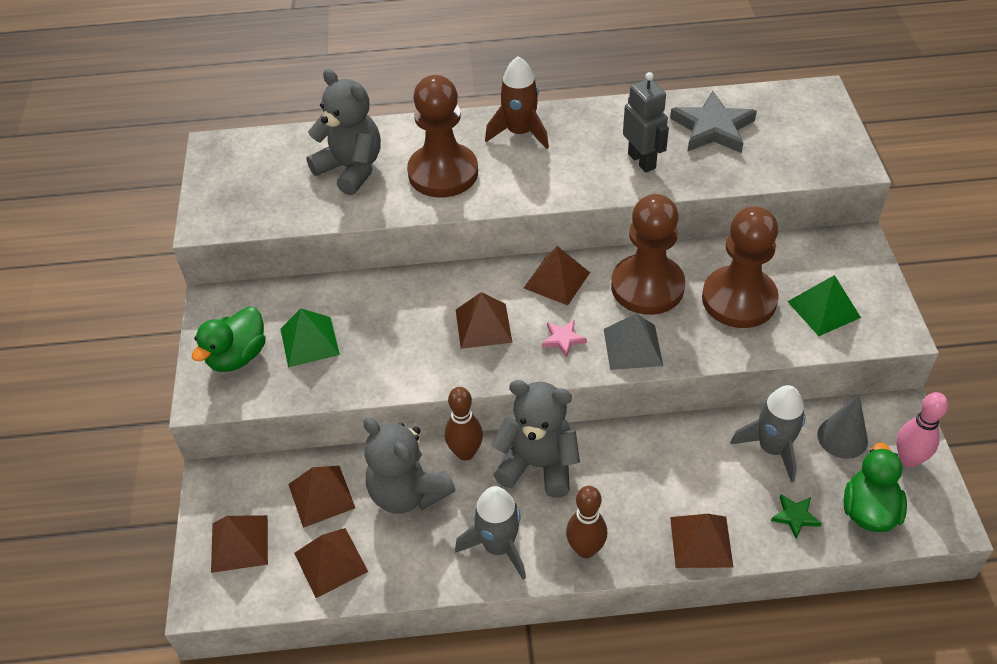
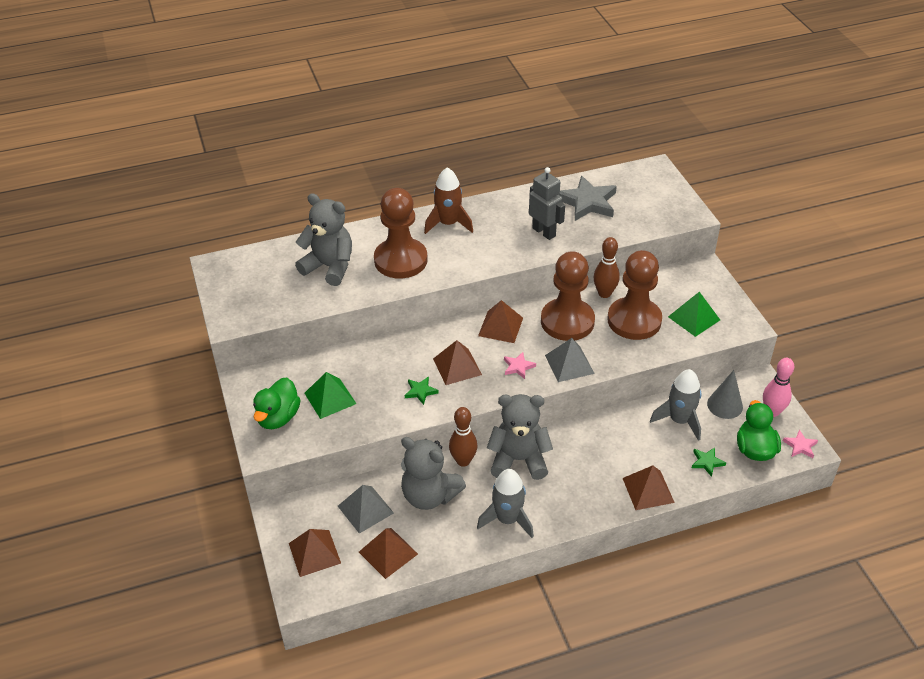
camera: 15 degrees left, 5 degrees down
(321, 496) = (365, 509): brown pyramid -> grey pyramid
(425, 352) = (420, 391): none -> green star
(585, 549) = (569, 510): brown bowling pin -> brown bowling pin (604, 293)
(937, 518) = (800, 446): none -> pink star

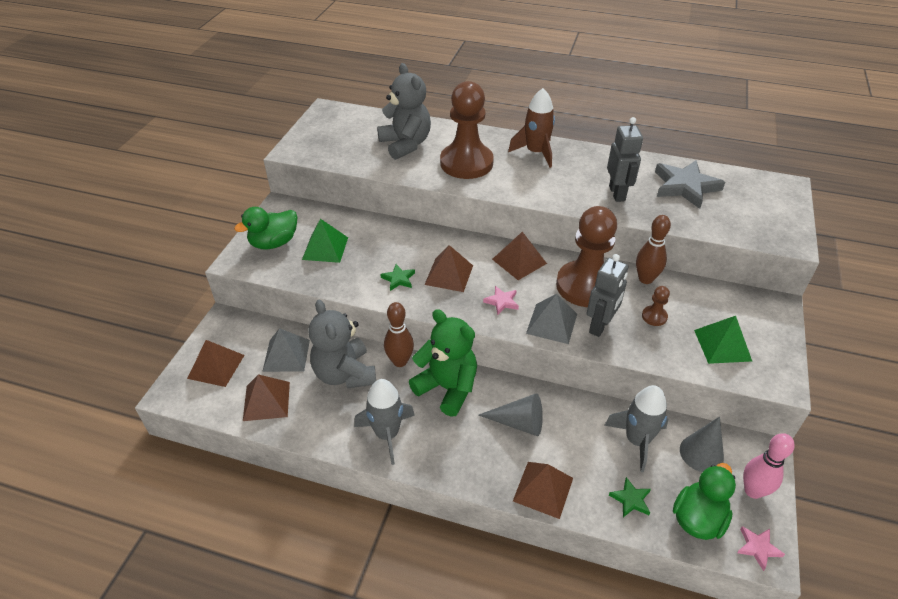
camera: 35 degrees right, 0 degrees up
(519, 460) = (447, 388): grey teddy bear -> green teddy bear
(592, 455) = (519, 422): none -> grey cone
(604, 347) = (600, 326): none -> grey robot
(634, 320) = (654, 316): brown pawn -> brown pawn, size x0.40

